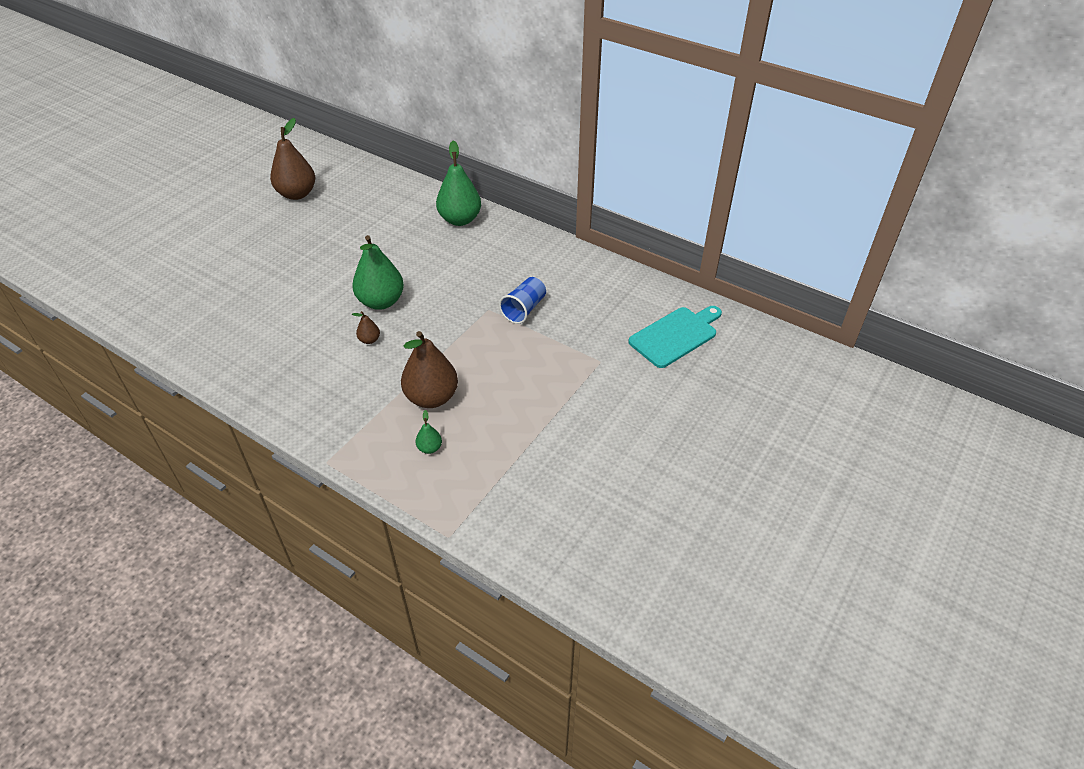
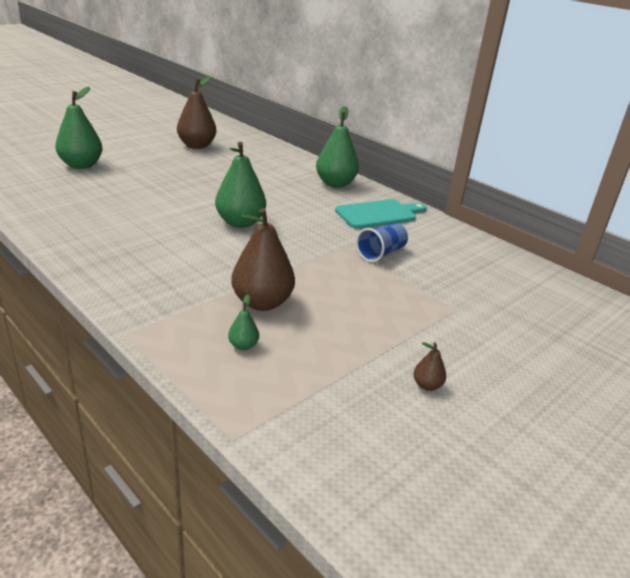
camera: 10 degrees right, 15 degrees down
(187, 258) = (81, 165): none -> green pear
(369, 340) = (217, 247): brown pear -> brown pear (427, 385)
(675, 335) = (544, 304): turquoise cutting board -> turquoise cutting board (378, 214)

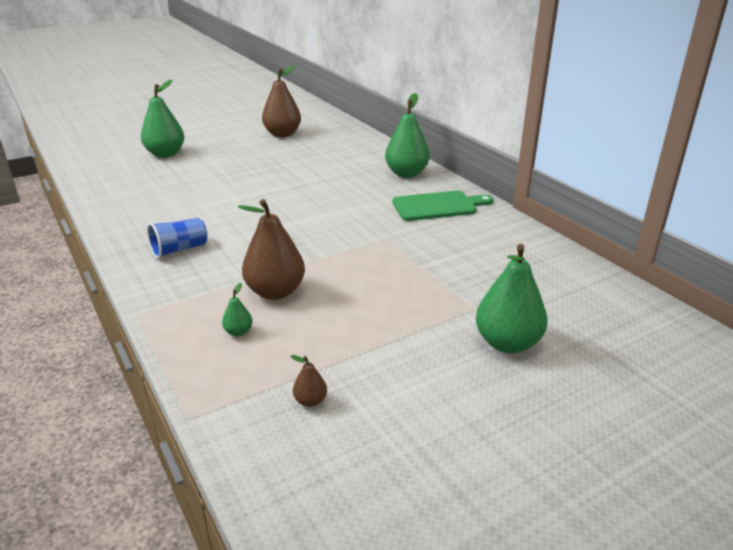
camera: 15 degrees right, 0 degrees up
(240, 222) = (290, 212): green pear -> green pear (507, 343)
(378, 214) = (438, 206): turquoise cutting board -> green cutting board
(381, 253) = (420, 247): blue cup -> blue cup (179, 249)
(427, 385) = (403, 384): brown pear -> brown pear (310, 401)

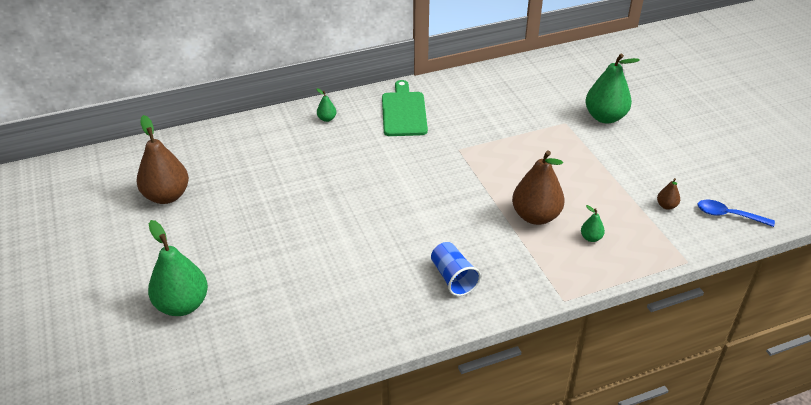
camera: 80 degrees left, 10 degrees up
(296, 473) = (728, 215): none -> blue spoon
(406, 174) = (327, 119): green pear -> green pear, size x0.44

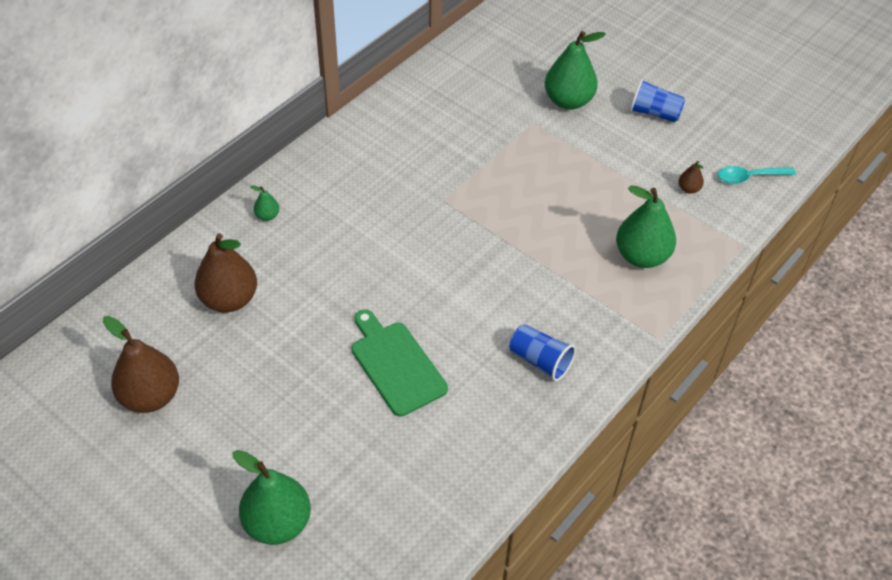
camera: 30 degrees left, 10 degrees up
(403, 112) = (350, 173): green cutting board -> green cutting board (395, 365)
(535, 216) = (574, 252): brown pear -> brown pear (229, 299)
(591, 238) = (642, 256): green pear -> green pear, size x2.26
(673, 146) = (654, 113): none -> blue cup
(728, 215) = (749, 177): blue spoon -> turquoise spoon

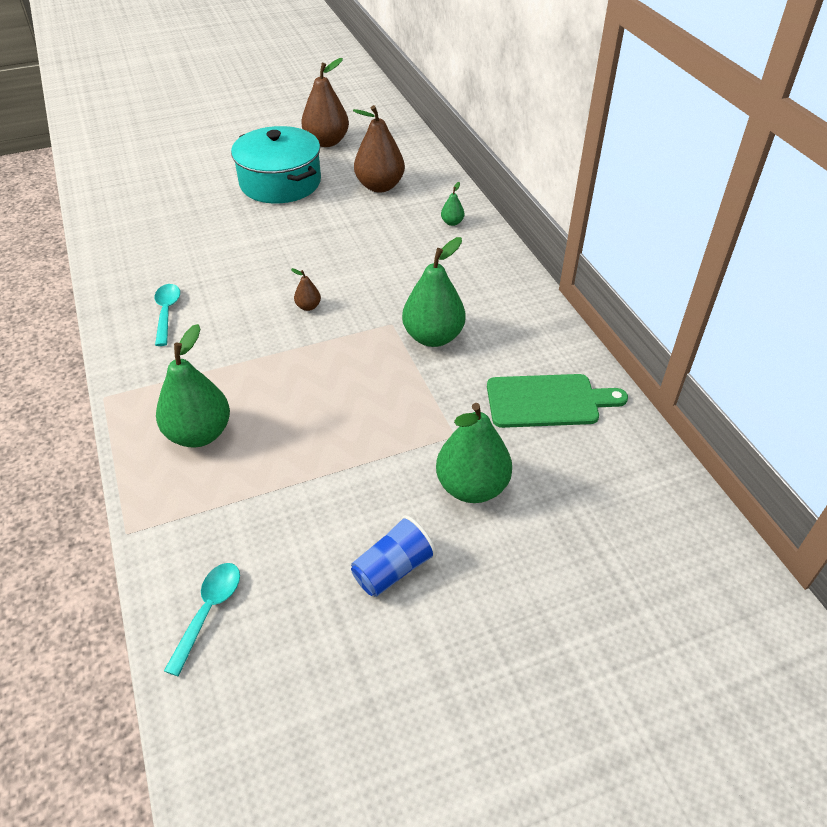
camera: 120 degrees right, 5 degrees down
(269, 394) = (280, 182): none -> turquoise pot
(277, 523) = (185, 163): green pear -> green pear (433, 337)
(395, 365) = (245, 240): green cutting board -> green cutting board (548, 401)
(540, 361) = (167, 313): blue cup -> turquoise spoon
(689, 189) = (246, 530): brown pear -> brown pear (308, 306)

